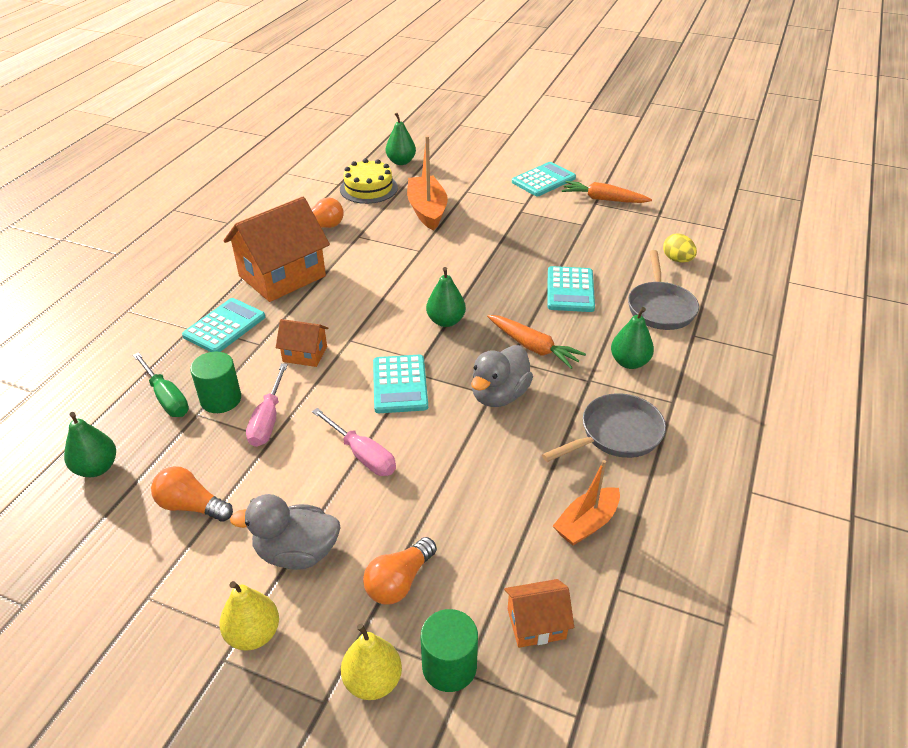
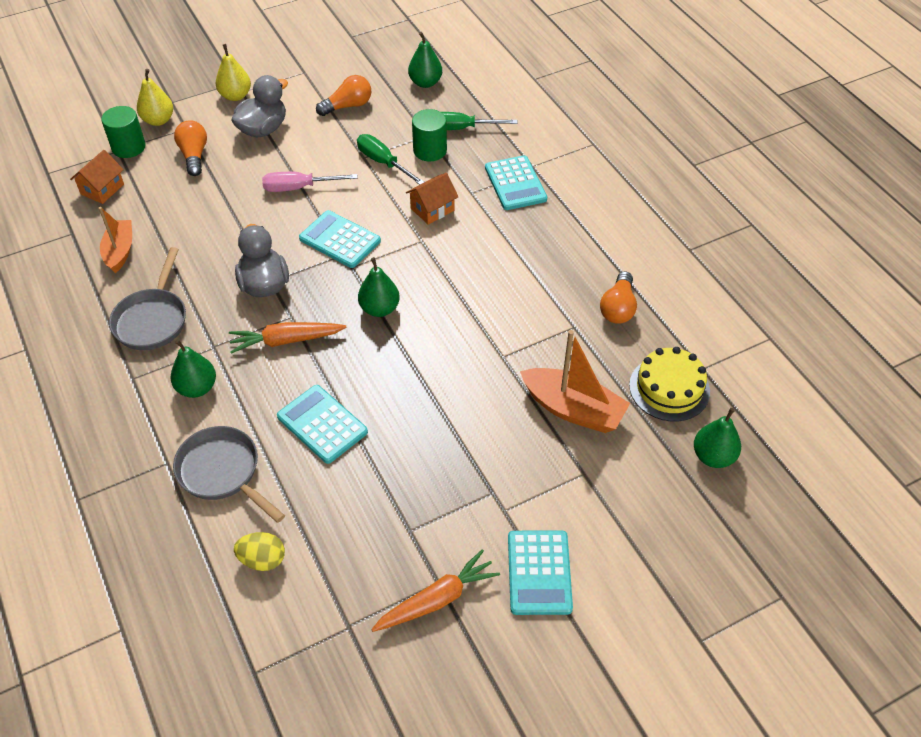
camera: 130 degrees right, 10 degrees up
(268, 420) = (383, 162): pink screwdriver -> green screwdriver
(282, 276) = (555, 244): orange house -> none

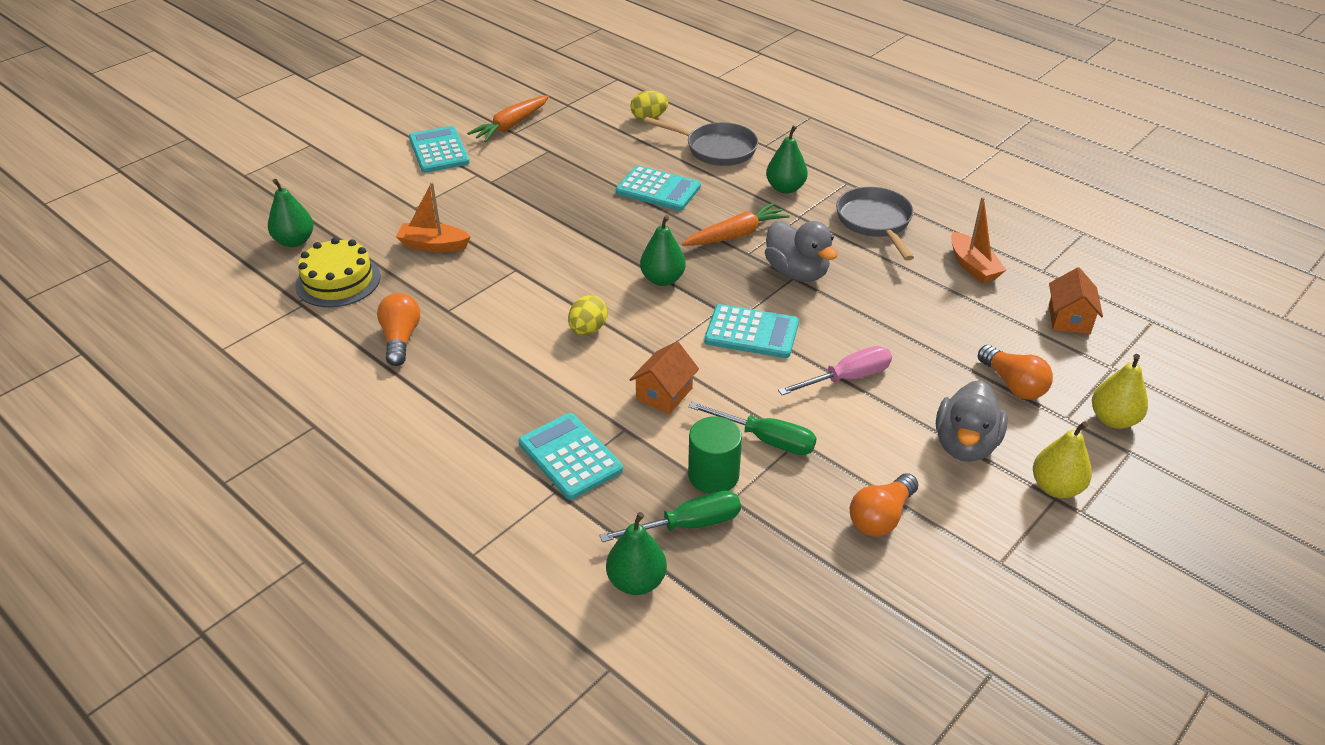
camera: 160 degrees right, 10 degrees down
(128, 147) = (1103, 374): green cylinder -> none
(425, 83) = (792, 600): green pear -> green pear (636, 582)
(464, 276) = (588, 329): none -> yellow egg
(573, 409) = (433, 245): orange boat -> orange boat, size x0.66

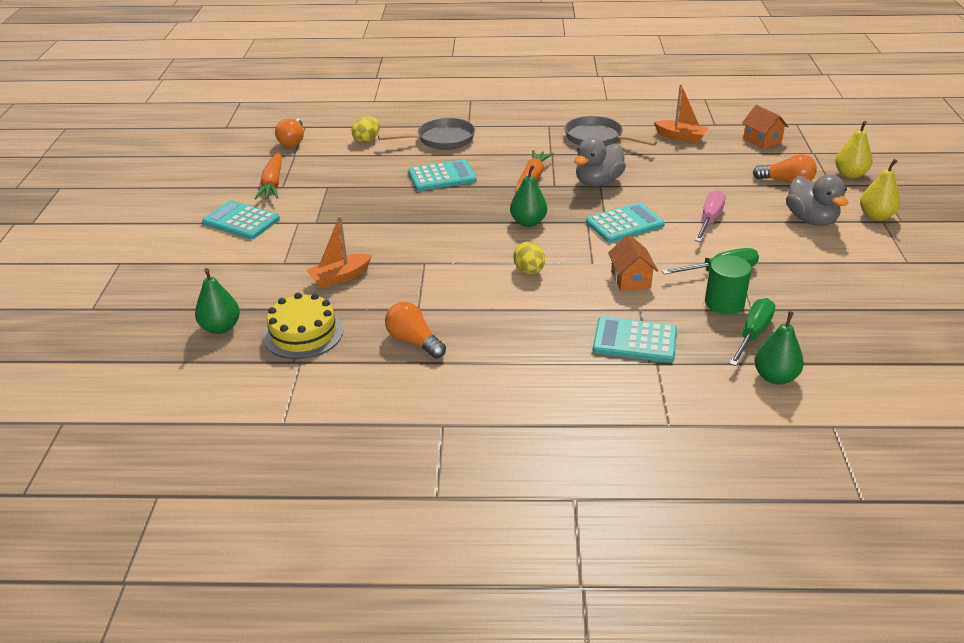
camera: 40 degrees left, 5 degrees down
(785, 188) = (519, 143): green pear -> none
(797, 272) = (598, 182): grey duck -> grey duck turned 120 degrees clockwise
(881, 517) = (830, 273): orange light bulb -> orange light bulb (292, 141)

